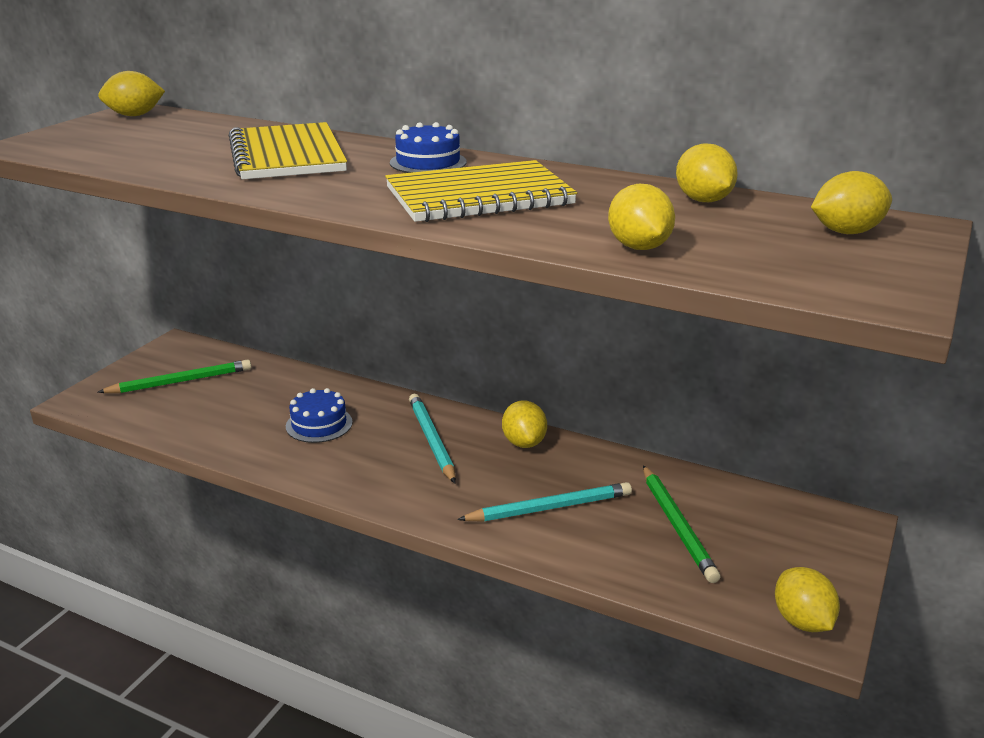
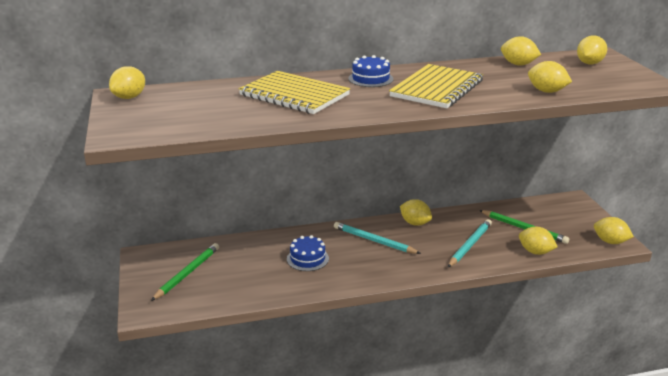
camera: 40 degrees left, 0 degrees up
(635, 568) = (535, 252): none -> yellow lemon

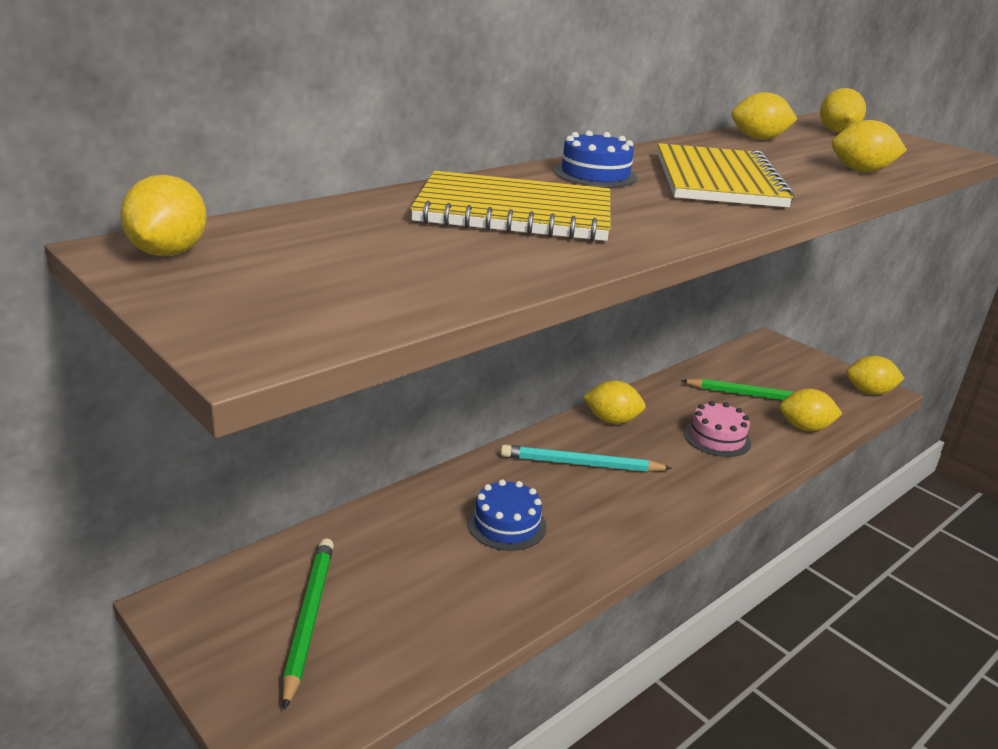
camera: 30 degrees left, 0 degrees up
(470, 245) = (717, 438): turquoise pencil -> pink cake

